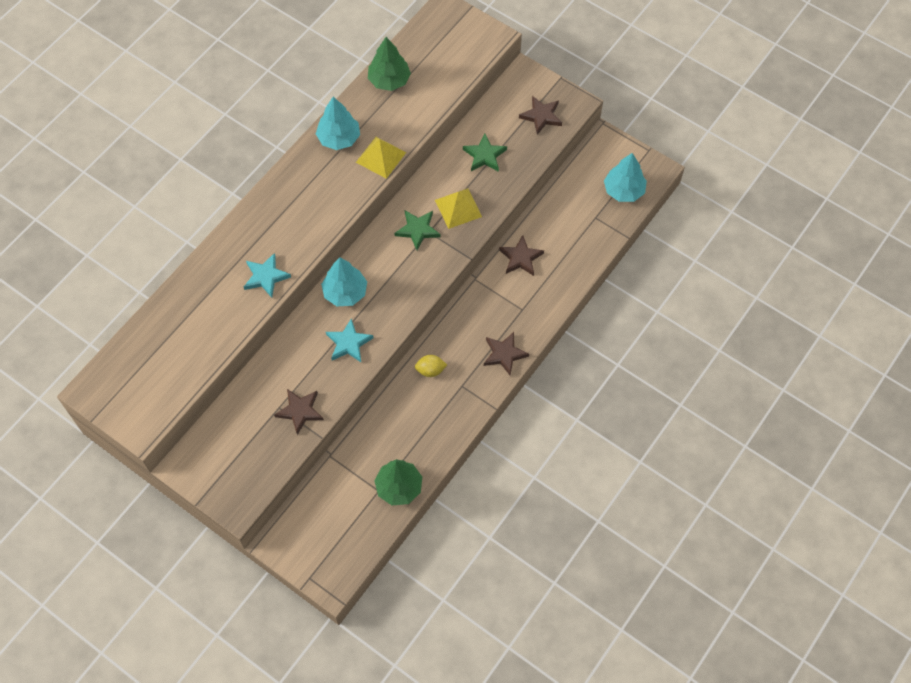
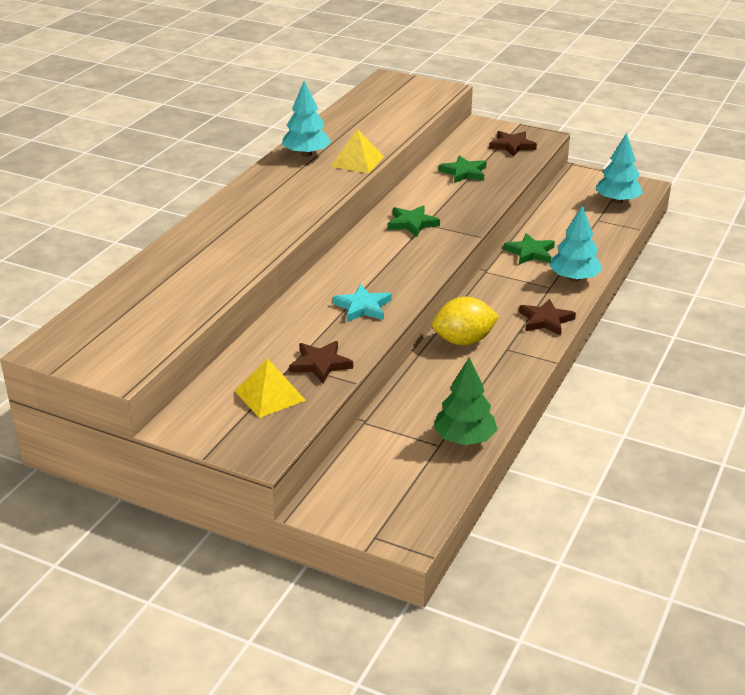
camera: 10 degrees left, 30 degrees down
(266, 277) = (252, 246): turquoise star -> none
(345, 292) = (345, 272): turquoise tree -> turquoise tree (574, 278)
(389, 80) = (347, 118): green tree -> none
(430, 370) = (463, 341): yellow lemon -> yellow lemon, size x1.74
(458, 208) = (451, 206): yellow pyramid -> yellow pyramid (269, 395)
(521, 258) = (530, 252): brown star -> green star

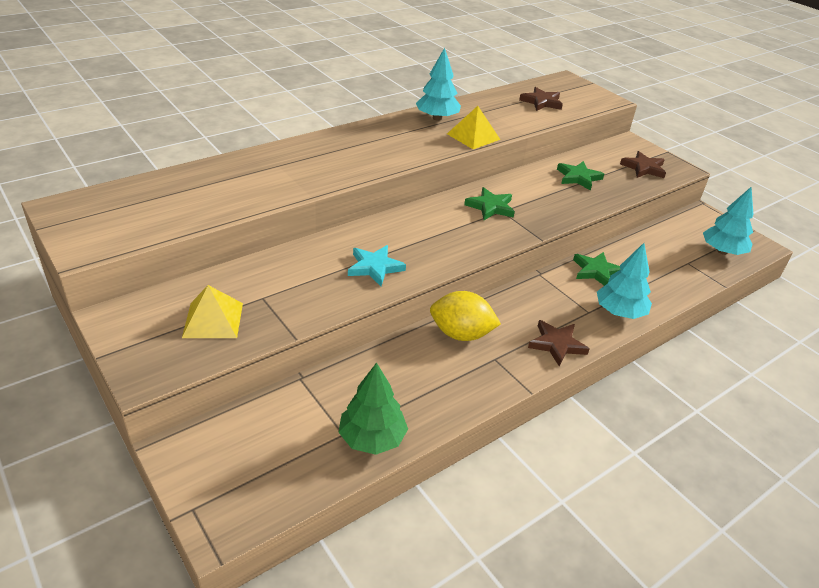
camera: 25 degrees right, 5 degrees up
(320, 364) = (285, 307): brown star -> brown star (541, 102)

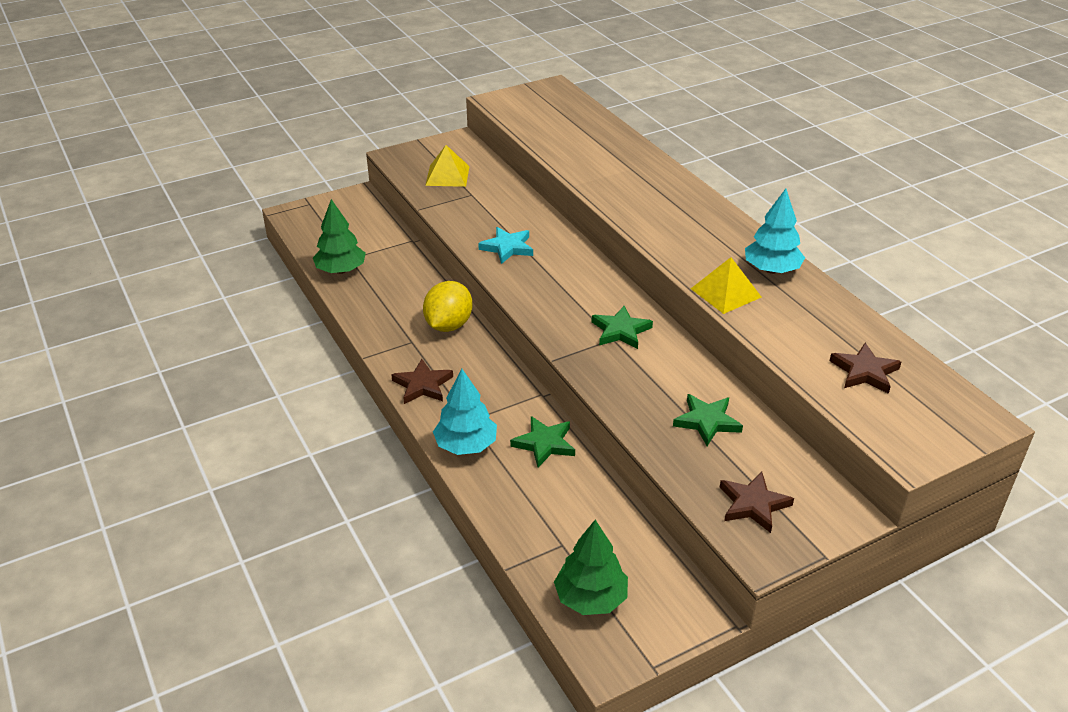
camera: 100 degrees right, 0 degrees up
(722, 251) = (590, 598): turquoise tree -> green tree

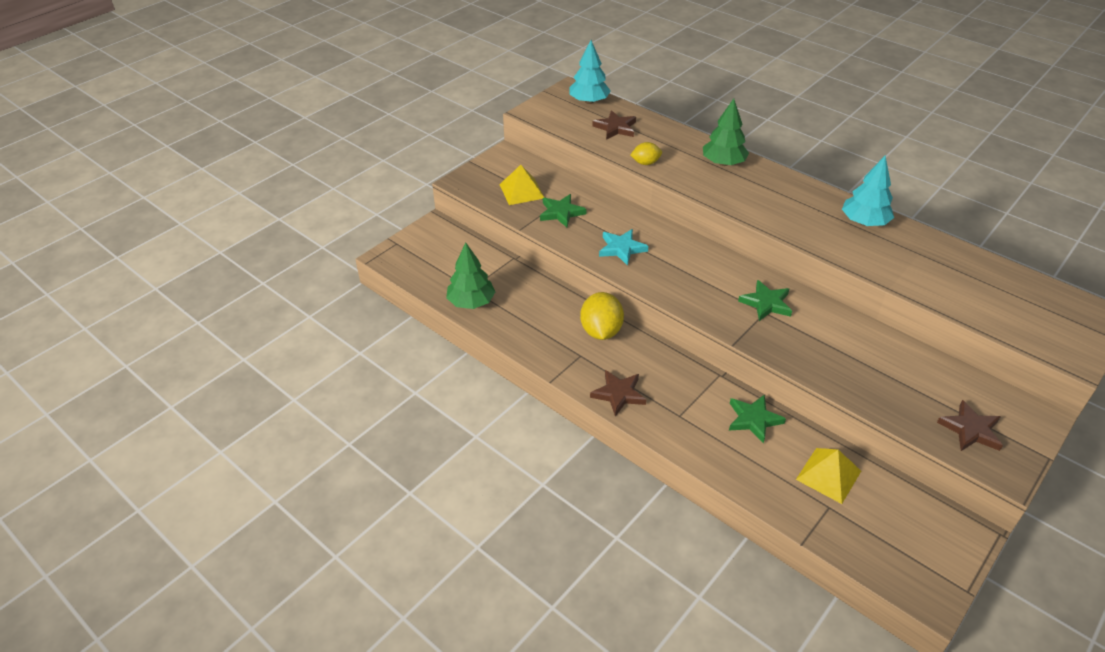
camera: 20 degrees left, 5 degrees up
(466, 445) = (693, 440): turquoise tree -> turquoise tree (589, 101)
(575, 167) = (645, 163): none -> yellow lemon
(590, 598) = (883, 547): green tree -> green tree (723, 163)
(707, 421) = (887, 367): green star -> green star (561, 213)
(726, 293) = (846, 251): yellow pyramid -> yellow pyramid (828, 475)
(864, 372) = (994, 295): brown star -> brown star (615, 128)

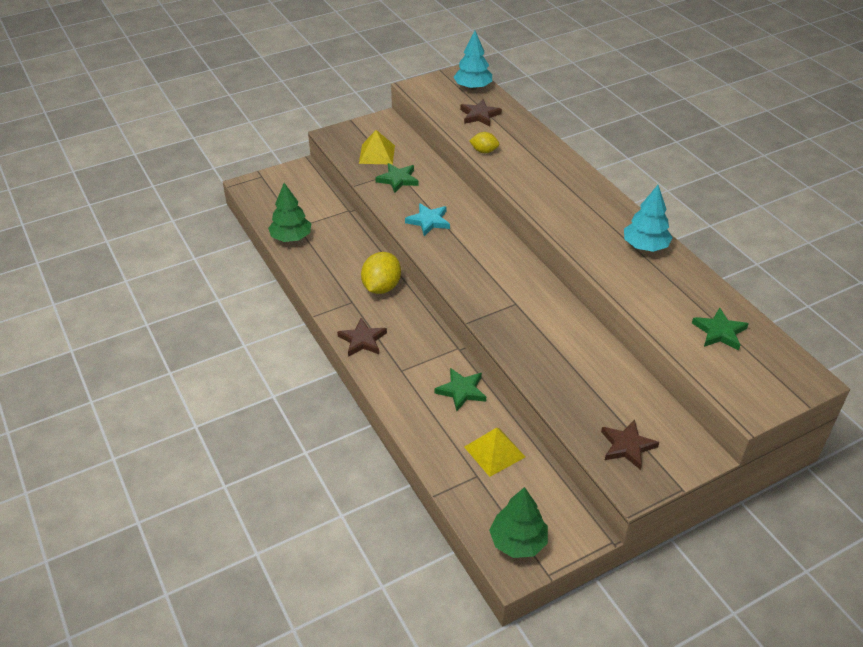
camera: 20 degrees right, 0 degrees up
(723, 163) = (554, 166): green tree -> green tree (518, 542)
(766, 303) = (522, 296): green star -> green star (719, 332)

